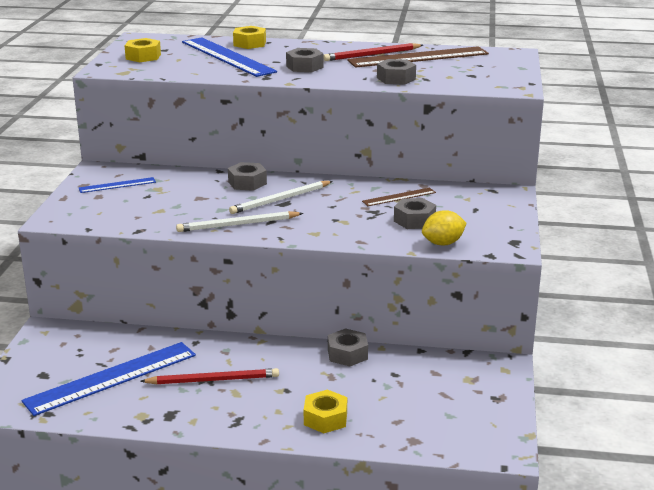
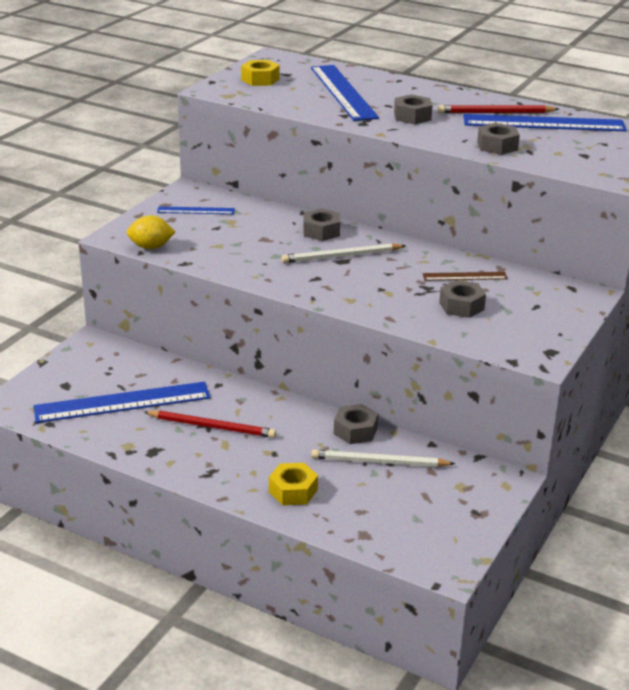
camera: 20 degrees right, 5 degrees up
(237, 224) = (281, 275): white pencil -> white pencil (379, 462)
(249, 43) = (378, 79): yellow nut -> none
(418, 57) = (543, 123): brown ruler -> blue ruler
(443, 243) = (472, 338): yellow lemon -> yellow lemon (151, 247)

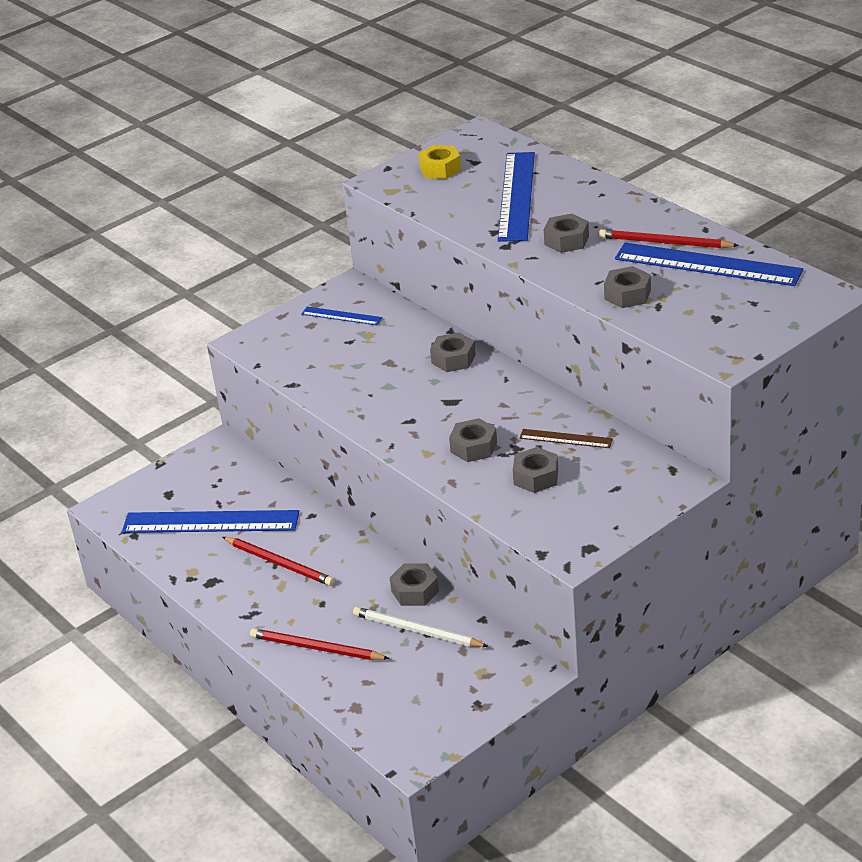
camera: 25 degrees right, 5 degrees up
(151, 247) = (270, 359): yellow lemon -> none
(293, 491) = (316, 648): yellow nut -> red pencil
(341, 256) = (453, 395): white pencil -> none
(389, 291) = (474, 447): none -> grey nut

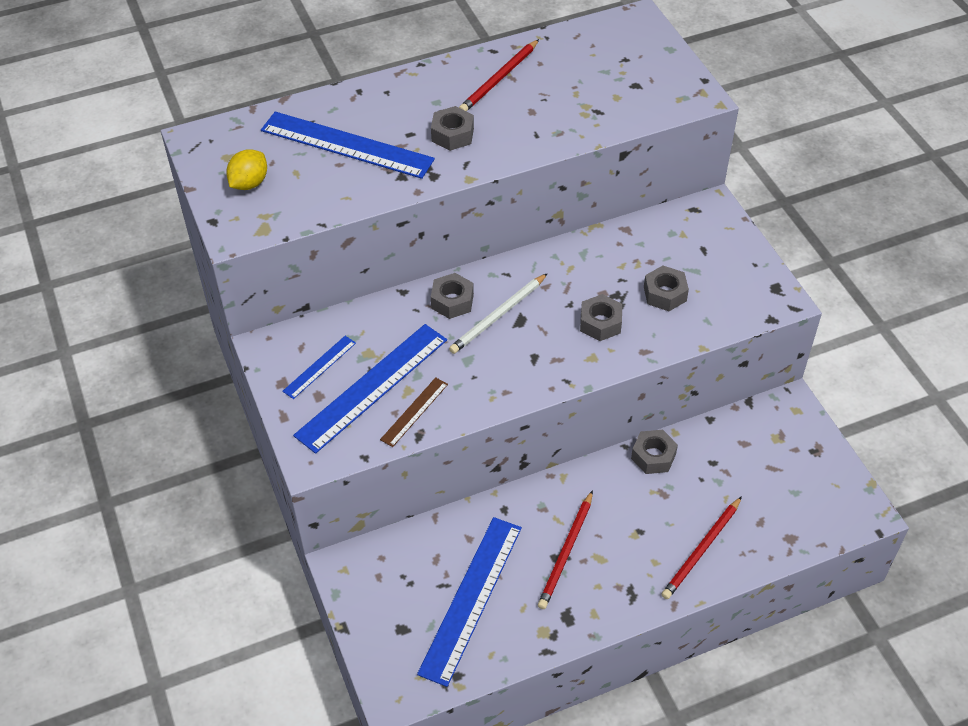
camera: 75 degrees left, 15 degrees up
(279, 563) = (566, 552): red pencil -> red pencil turned 150 degrees clockwise
(417, 631) = (707, 468): white pencil -> white pencil (498, 316)
(440, 169) = (249, 183): yellow nut -> yellow lemon
(565, 438) = (619, 260): brown ruler -> brown ruler (414, 411)
(627, 294) = (569, 123): grey nut -> none
(707, 264) = (551, 66): blue ruler -> blue ruler (372, 387)

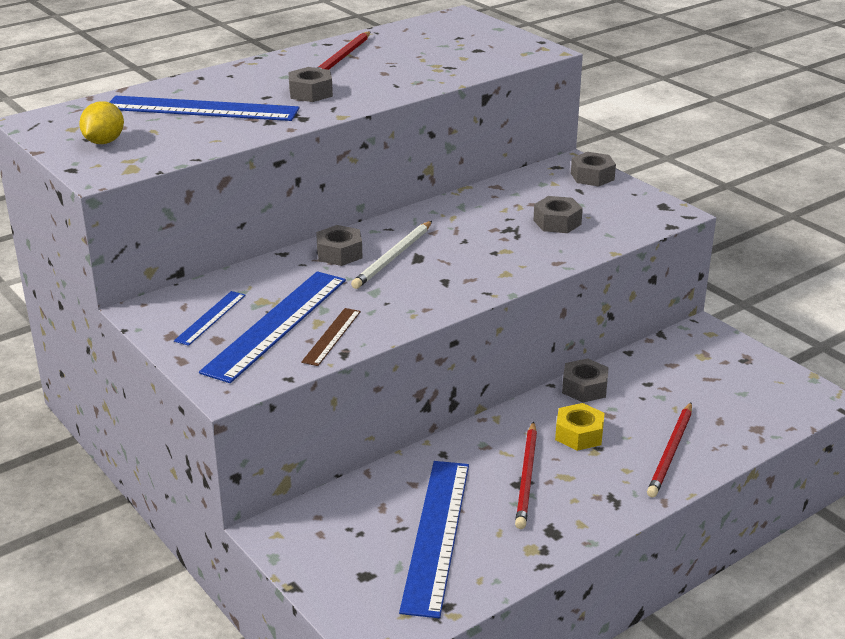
camera: 15 degrees left, 20 degrees down
(600, 323) = (502, 249): grey nut -> grey nut (592, 176)
(628, 512) = (579, 434): none -> yellow nut

